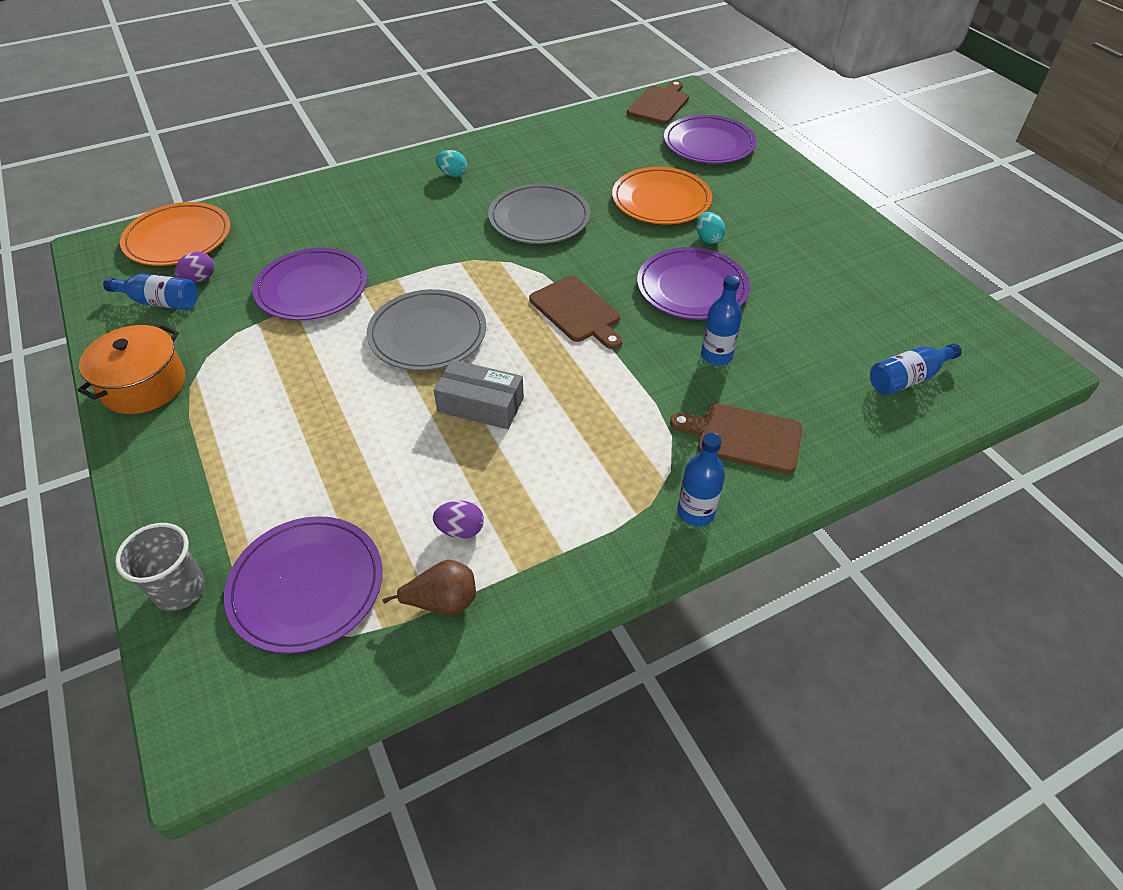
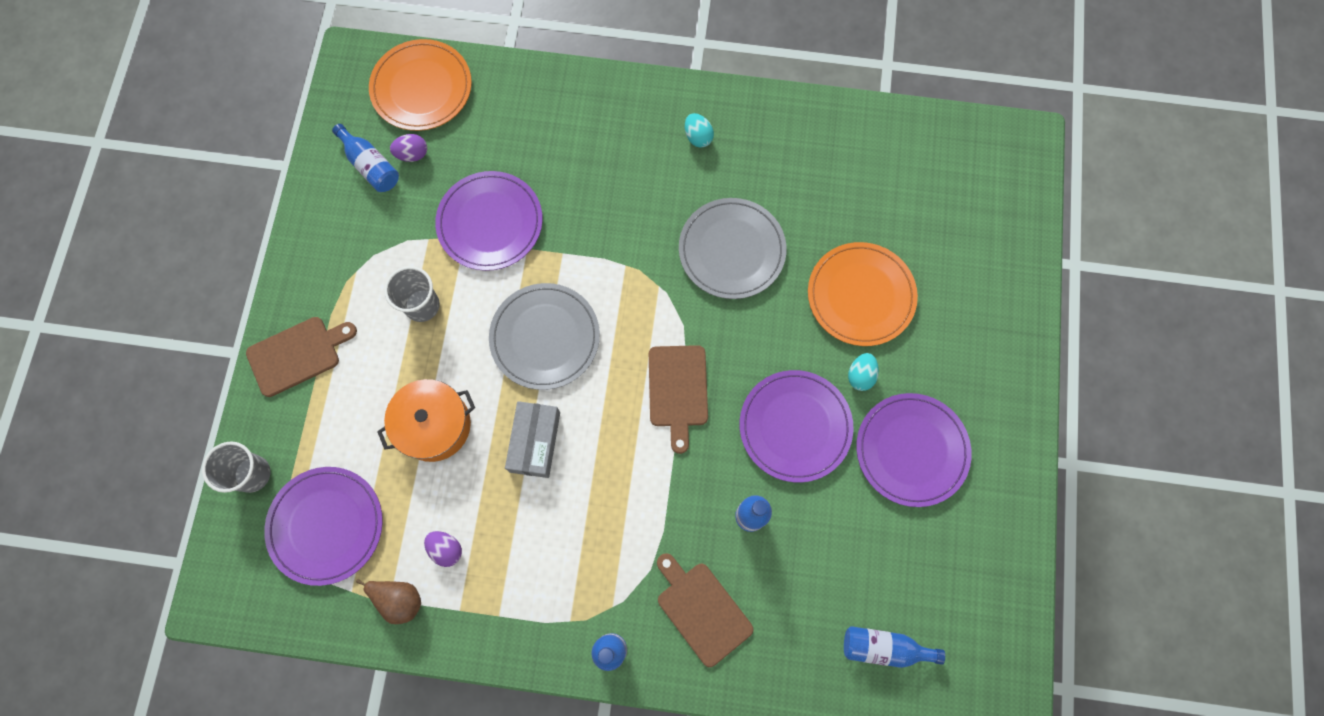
camera: 35 degrees right, 25 degrees up
(144, 385) = (317, 258): orange pot -> orange pot (434, 425)
(286, 367) = (422, 305): none -> grey cup
(480, 405) = (535, 442): grey box -> grey box turned 45 degrees clockwise
(659, 104) = (980, 145): brown cutting board -> brown cutting board (298, 354)
(708, 144) = (977, 241): purple plate -> purple plate (911, 450)

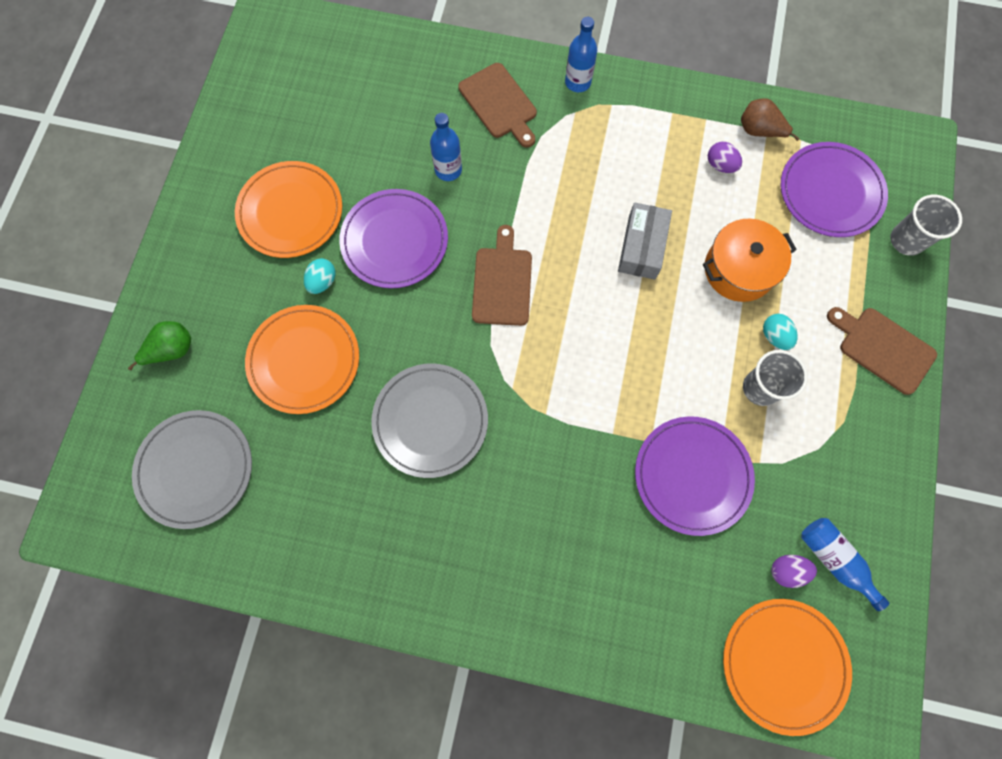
camera: 175 degrees left, 0 degrees up
(298, 354) = (882, 348): brown cutting board -> brown cutting board turned 60 degrees clockwise
(545, 337) = (632, 344): grey plate -> grey plate (195, 469)
(698, 137) = (451, 563): turquoise egg -> turquoise egg (774, 336)
(883, 647) = (352, 67): blue bottle -> none
(911, 450) = (290, 212): purple plate -> orange plate
(989, 295) = (172, 350): none -> green pear

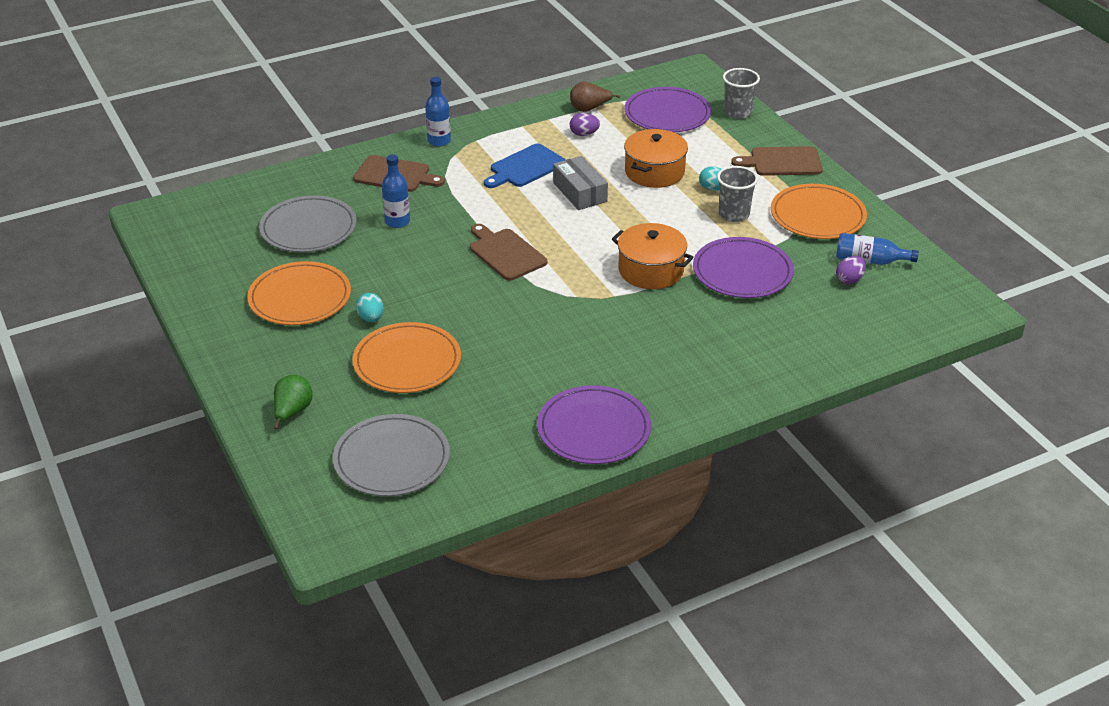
camera: 40 degrees left, 35 degrees down
(394, 241) = (401, 272): purple plate -> purple plate (594, 429)
(430, 421) = (539, 340): grey plate -> grey plate (308, 228)
(609, 406) = (651, 270): none -> orange pot
(622, 175) = (525, 167): none -> blue cutting board
(783, 664) = (899, 319): orange plate -> orange plate (817, 216)

